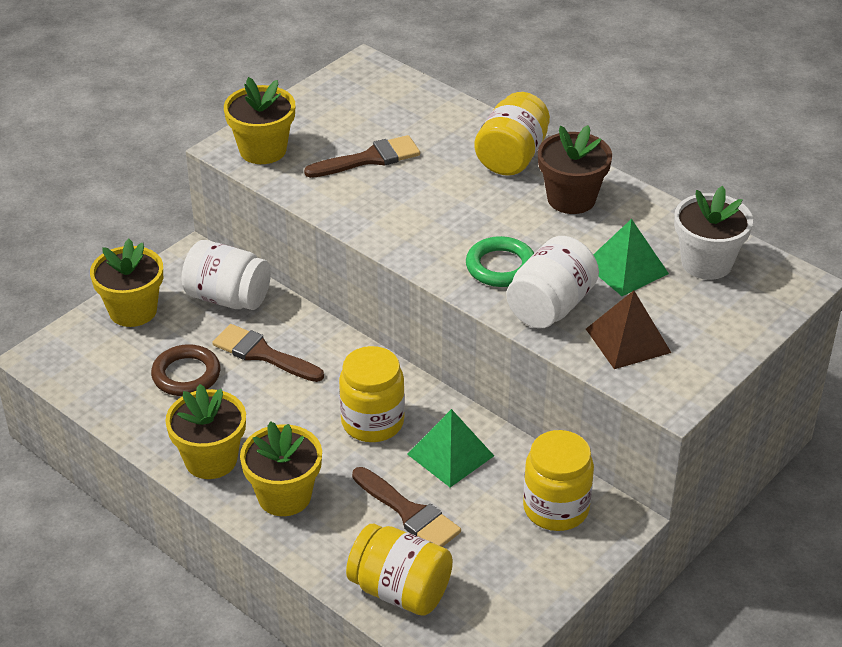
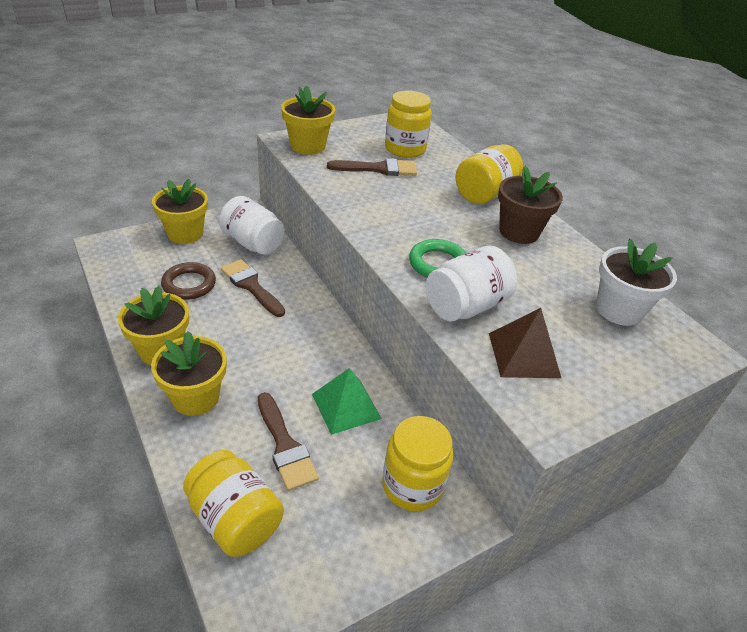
camera: 15 degrees right, 0 degrees up
(372, 422) = (299, 360): yellow jar -> yellow jar (405, 149)
(626, 268) = (544, 294): green pyramid -> none

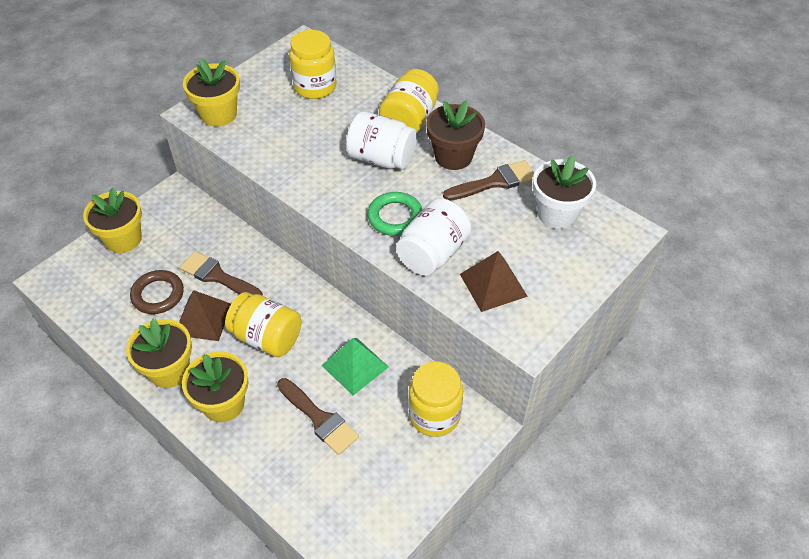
camera: 15 degrees left, 10 degrees up
(218, 316) = (203, 319): none -> brown pyramid
(235, 519) = (308, 492): yellow jar -> yellow jar (267, 337)
(252, 243) = (196, 228): white jar -> white jar (381, 158)
(378, 169) = (300, 121): brown brush -> brown brush (495, 182)

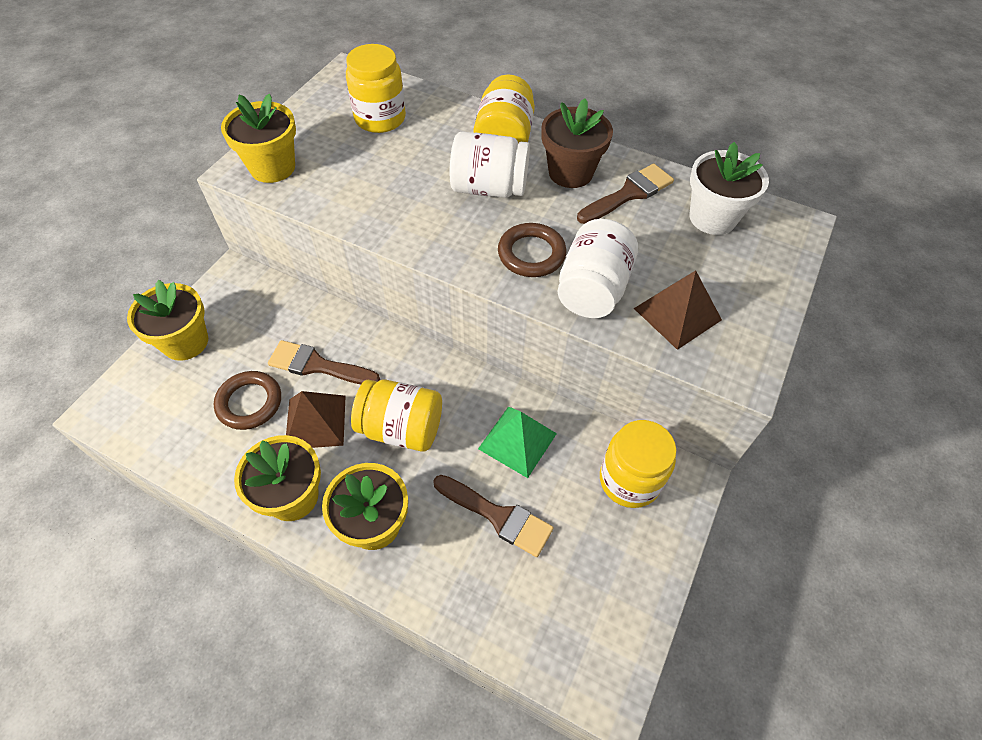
camera: 15 degrees left, 5 degrees up
(395, 217) = (531, 254): green ring -> brown ring

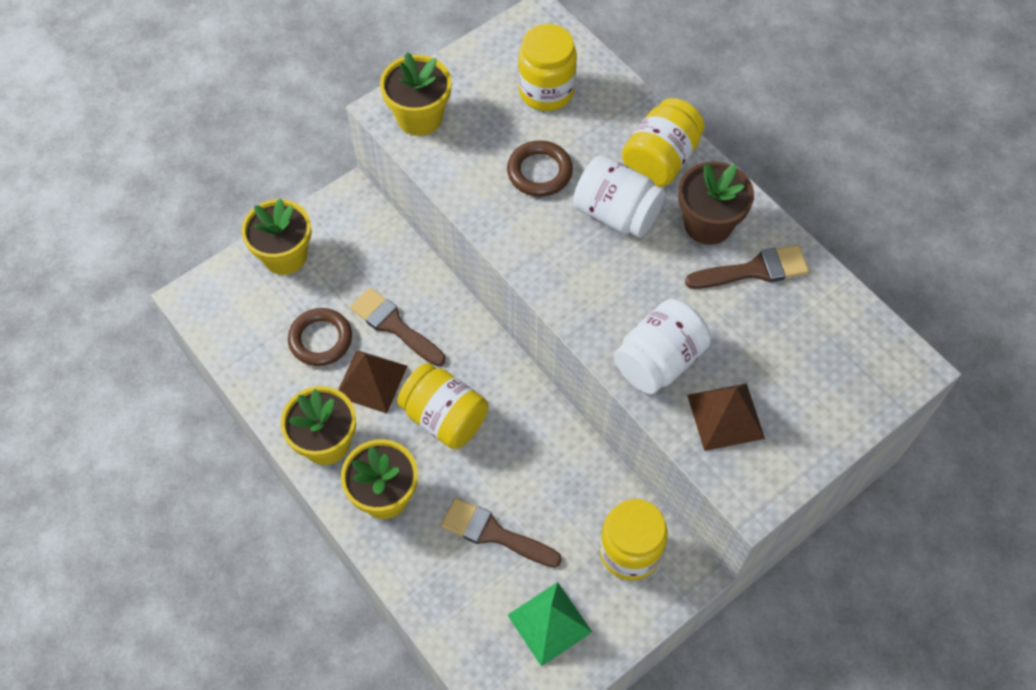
camera: 25 degrees right, 5 degrees up
(498, 516) = (494, 533): brown brush -> brown brush turned 150 degrees clockwise
(517, 441) = (545, 472): green pyramid -> green pyramid (549, 623)
(531, 254) = (620, 302): brown ring -> brown ring (539, 172)
(712, 218) = (825, 328): white flower pot -> none

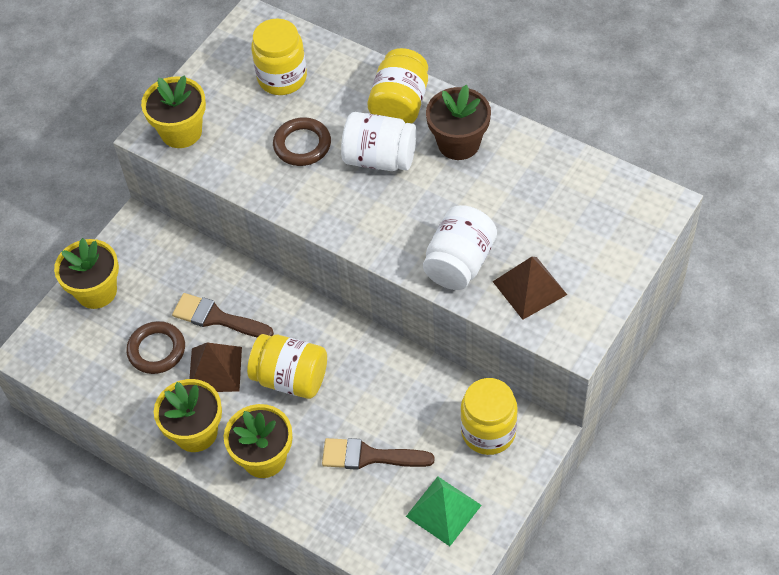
camera: 15 degrees left, 5 degrees down
(754, 270) = (510, 167): brown brush -> none

